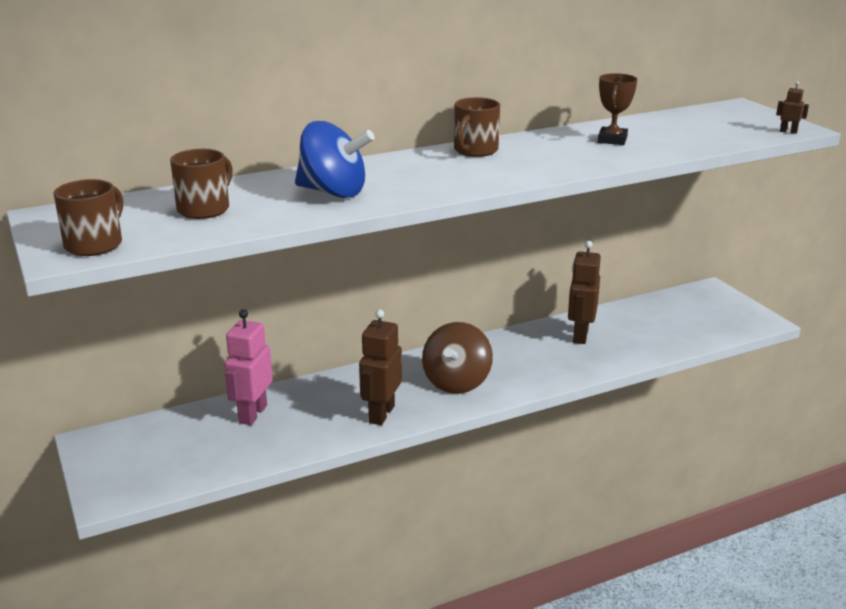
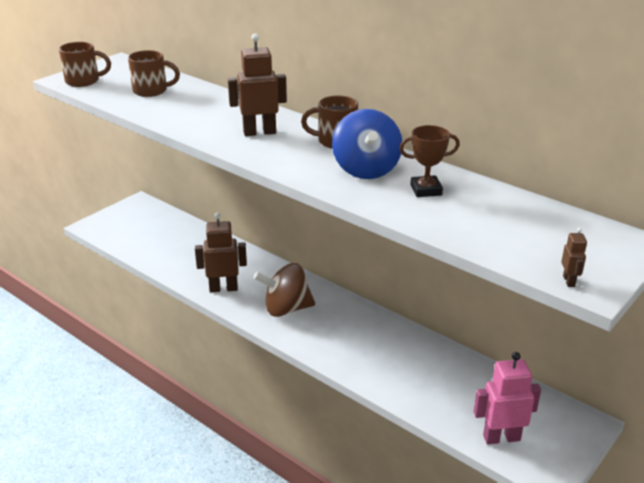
camera: 65 degrees right, 5 degrees up
(252, 414) = (195, 241): pink robot -> pink robot (501, 437)
(333, 192) = (205, 116): blue spinning top -> blue spinning top (366, 170)
(580, 335) = (409, 354): brown robot -> brown robot (259, 132)

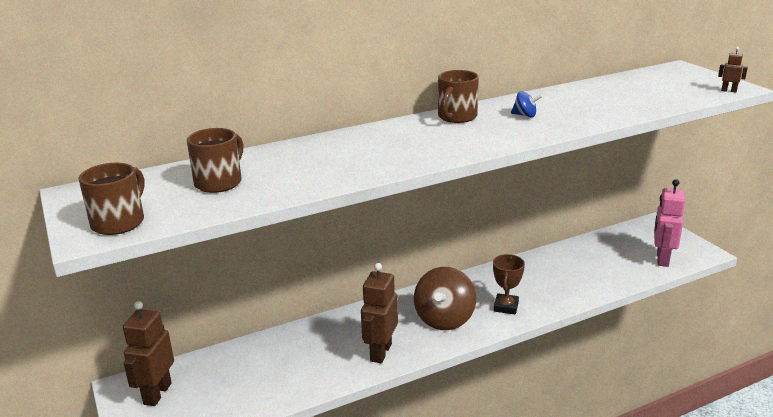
camera: 65 degrees left, 5 degrees down
(259, 132) = (406, 143): brown robot -> brown robot (157, 393)
(366, 170) = (525, 115): blue spinning top -> blue spinning top, size x0.44
(426, 190) = (576, 103): brown trophy -> brown trophy (506, 307)

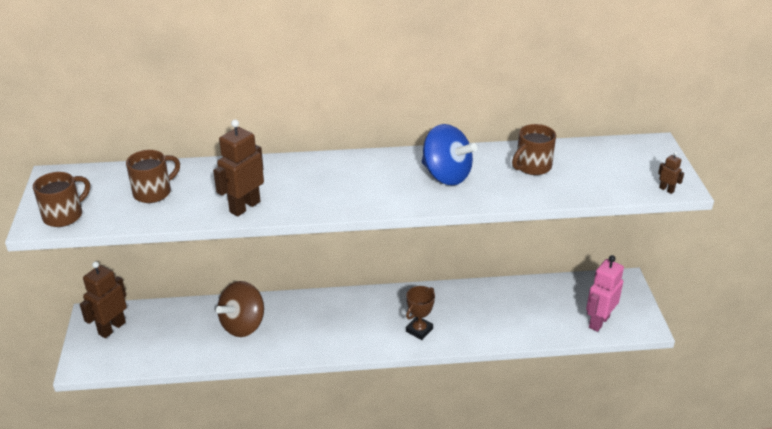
camera: 20 degrees right, 10 degrees up
(380, 352) = (290, 342): brown robot -> brown robot (244, 207)
(444, 319) = (360, 327): brown spinning top -> brown spinning top (243, 325)
(456, 117) = (387, 163): brown mug -> brown mug (532, 166)
(525, 115) = (446, 175): blue spinning top -> blue spinning top, size x2.29

